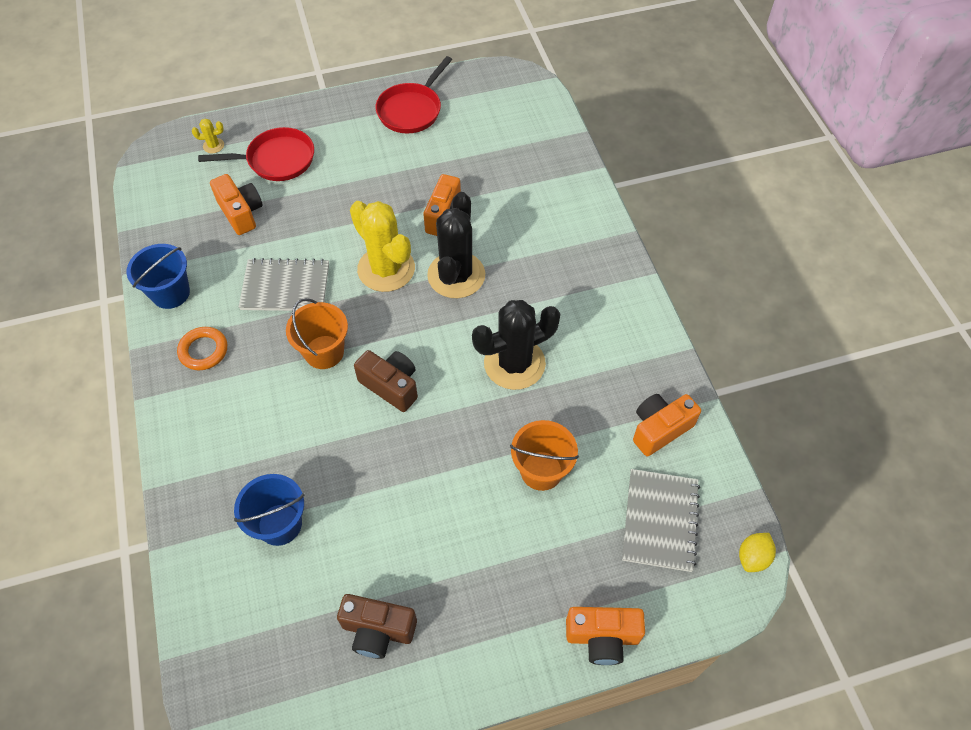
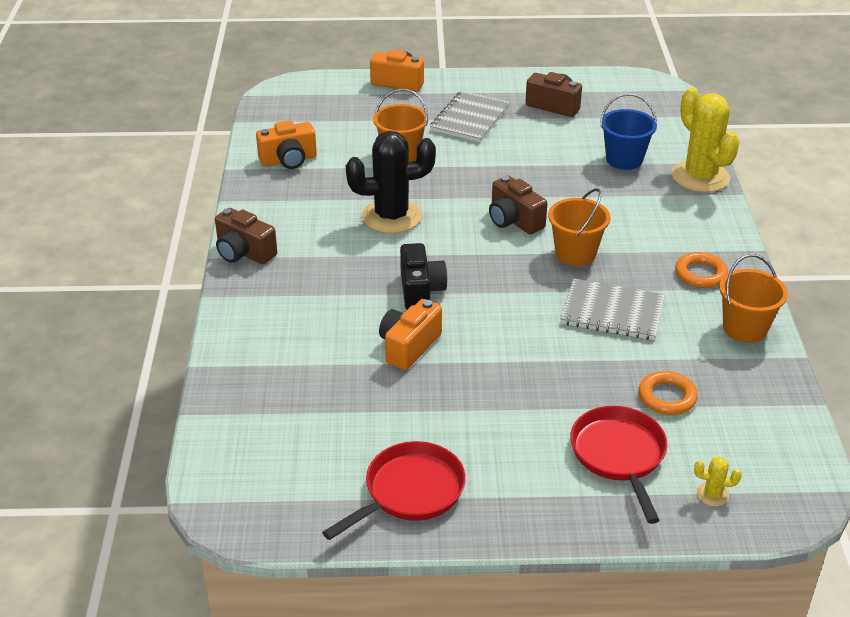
camera: 165 degrees left, 20 degrees down
(170, 293) = (745, 328): blue bucket -> orange bucket
(241, 213) = (667, 397): orange camera -> orange ring
(276, 160) = (619, 456): red pan -> red pan turned 75 degrees clockwise
(386, 269) = (496, 309): yellow cactus -> yellow cactus (700, 177)
(456, 275) = (420, 290): black cactus -> black camera
(629, 285) = (244, 252): none -> brown camera
(660, 521) = (323, 119): grey notebook -> grey notebook (470, 119)
(753, 557) = (269, 95): yellow lemon -> none

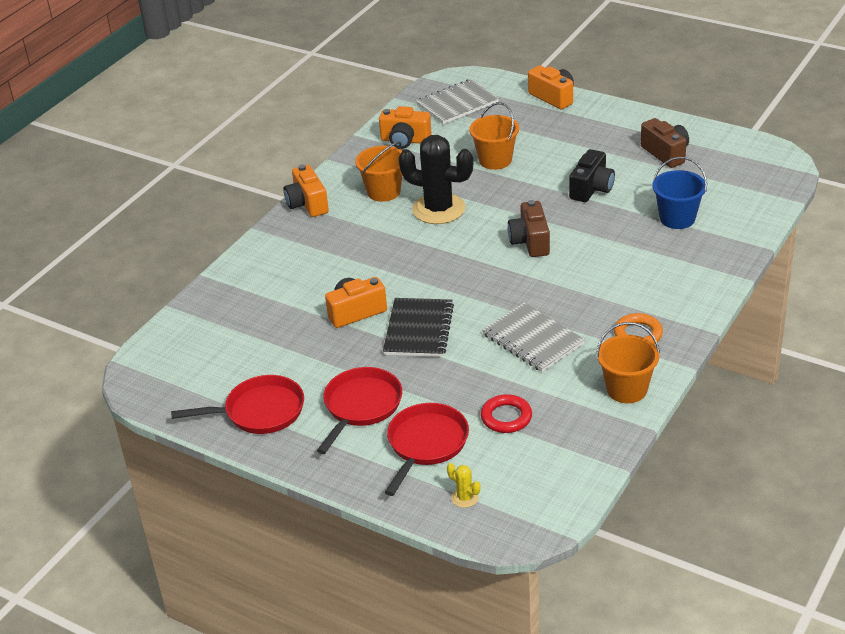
camera: 35 degrees right, 0 degrees up
(244, 252) = (307, 204): brown camera -> orange camera
(420, 290) = (404, 273): black camera -> black camera (591, 189)
(470, 119) = (581, 145): grey notebook -> grey notebook (457, 104)
(493, 341) = (419, 329): none -> black notebook
(514, 443) = (361, 407): none -> red pan
(575, 253) = (552, 284): orange bucket -> orange bucket (383, 192)
(667, 397) = (506, 417): orange ring -> red ring
(700, 177) = (729, 253): yellow cactus -> none

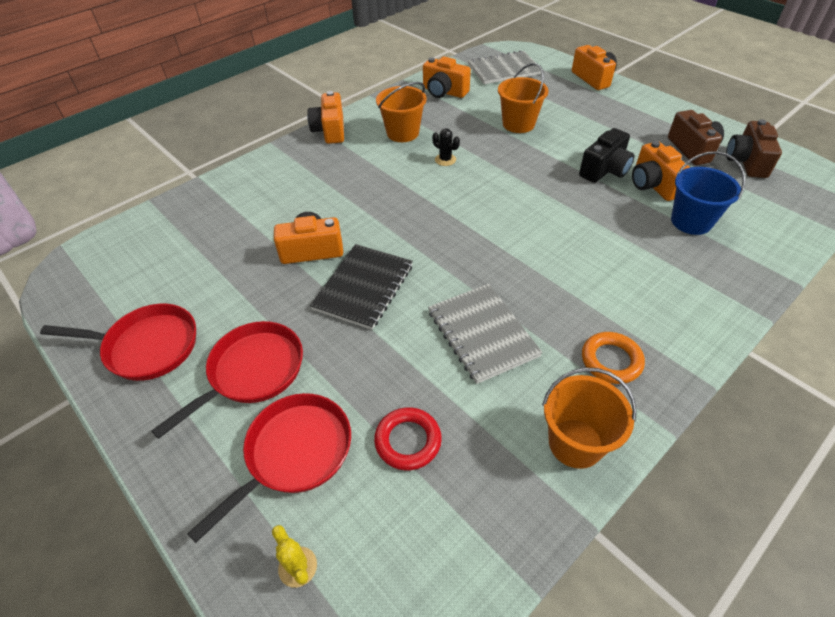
camera: 15 degrees right, 10 degrees up
(438, 209) = (445, 160): black cactus -> black cactus, size x0.41
(530, 242) = (522, 213): brown camera -> brown camera (746, 162)
(638, 193) = (653, 185): none -> orange camera

